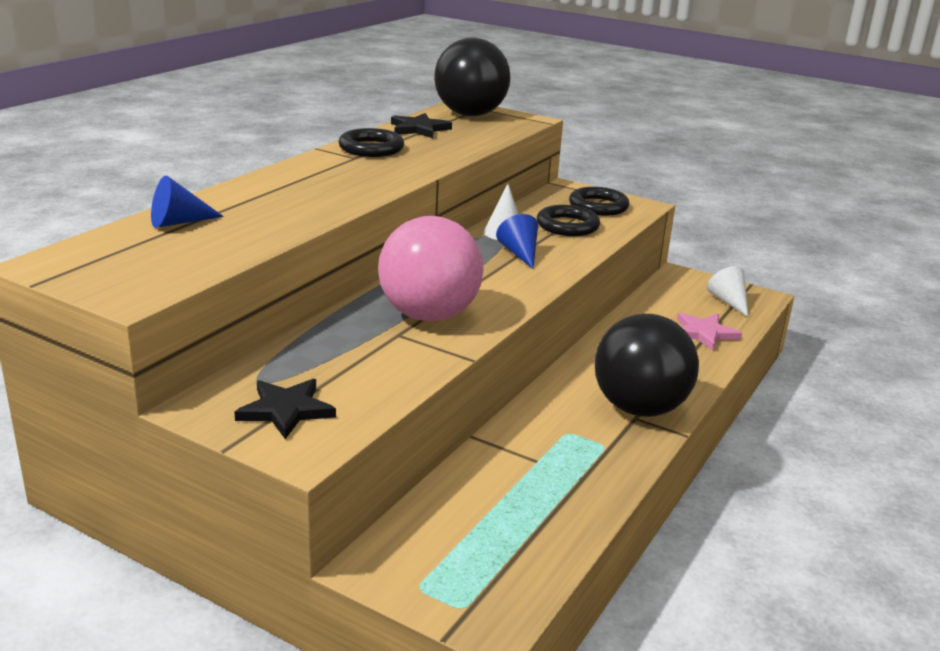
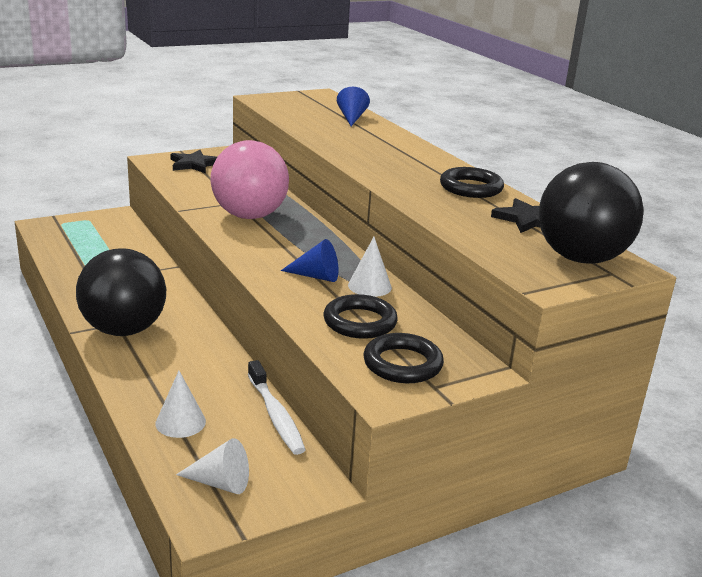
camera: 120 degrees right, 0 degrees up
(639, 304) = (276, 415): none -> white toothbrush
(704, 333) = (180, 422): pink star -> white cone

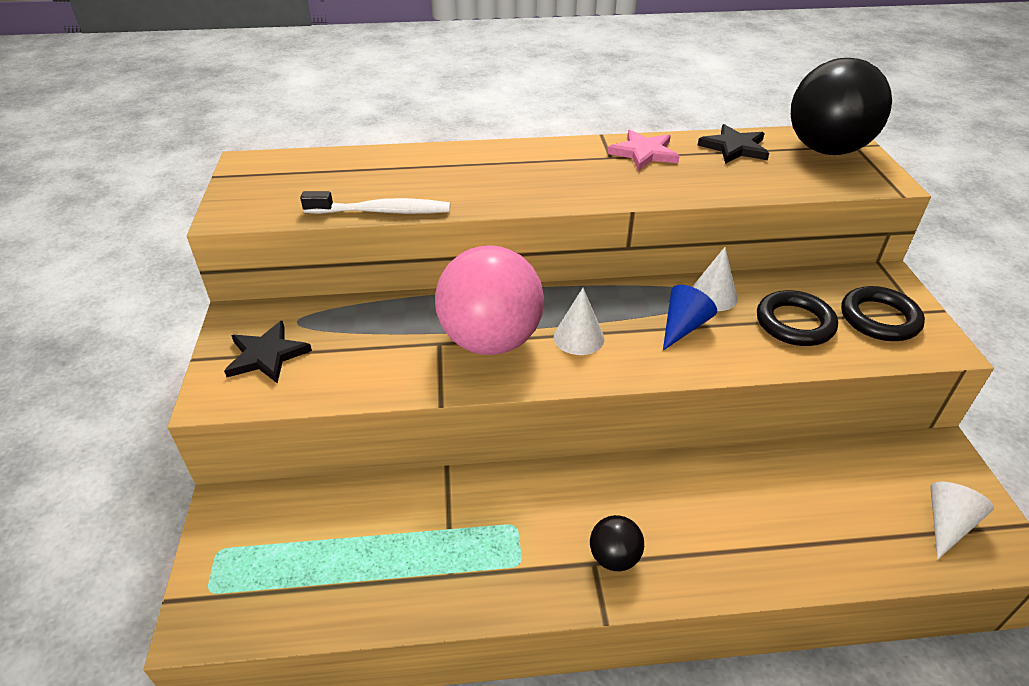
camera: 65 degrees left, 15 degrees up
(124, 330) = (614, 557): black ball -> black ball, size x0.45
(180, 422) = (838, 536): white cone -> white cone (579, 337)
(276, 415) = (825, 452): white toothbrush -> white toothbrush (382, 211)
(351, 118) = (371, 165): blue cone -> none
(471, 188) = (644, 153): black ring -> pink star

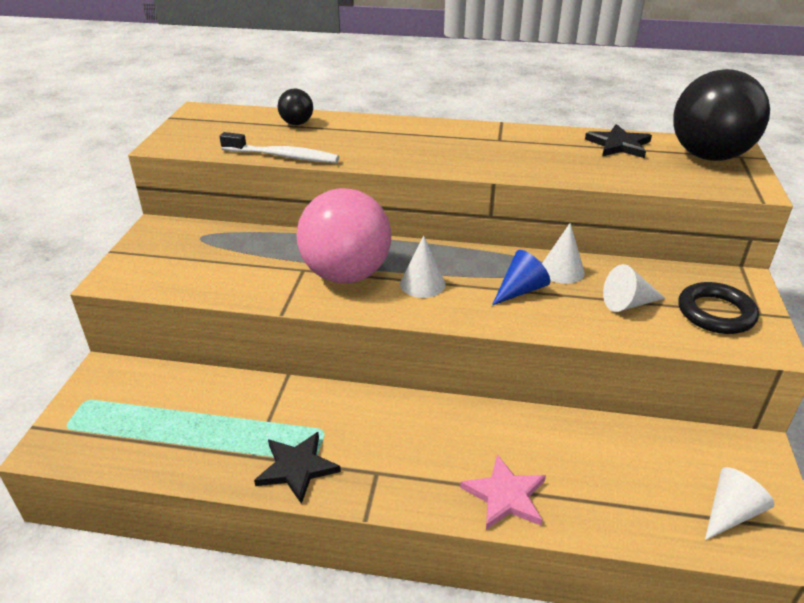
camera: 15 degrees right, 5 degrees down
(267, 355) = (165, 257): black star -> black star (297, 468)
(614, 557) = (396, 472): black ball -> black ball (297, 123)
(644, 153) = (531, 140): pink star -> pink star (505, 495)
(794, 323) = (628, 303): black ring -> white cone

